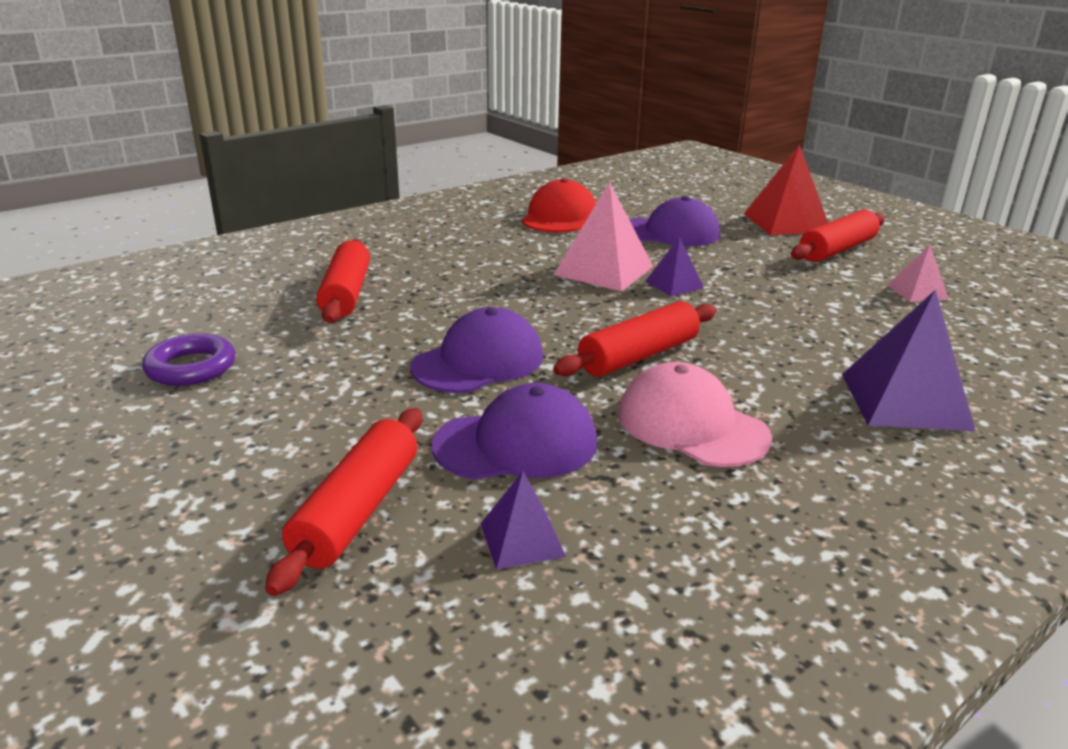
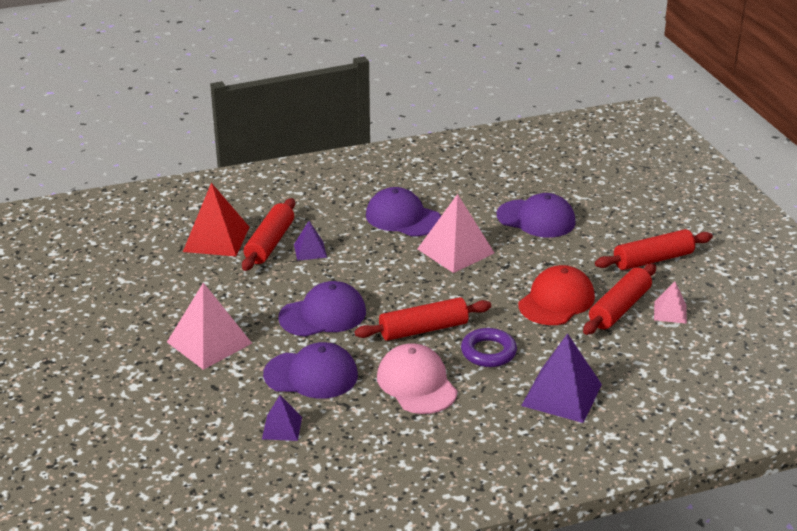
camera: 20 degrees right, 5 degrees up
(191, 367) = (159, 288): purple ring -> purple ring (488, 352)
(311, 427) = (209, 342): none -> pink pyramid
(357, 511) = (212, 396): red rolling pin -> red rolling pin (619, 308)
(510, 249) = (403, 218): none -> purple cap
(559, 217) = (462, 187): red cap -> red cap (556, 301)
(674, 284) = (495, 273): purple pyramid -> purple pyramid (310, 250)
(786, 222) = (642, 222): red pyramid -> red pyramid (216, 239)

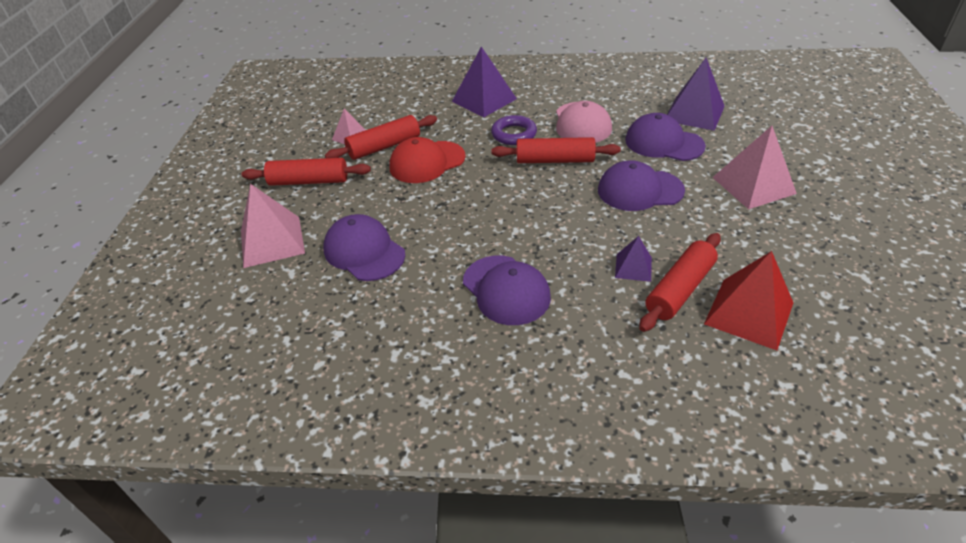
camera: 155 degrees left, 10 degrees up
(282, 428) = (694, 113): purple pyramid -> purple pyramid, size x1.85
(455, 251) = (476, 231): pink pyramid -> pink pyramid (272, 241)

